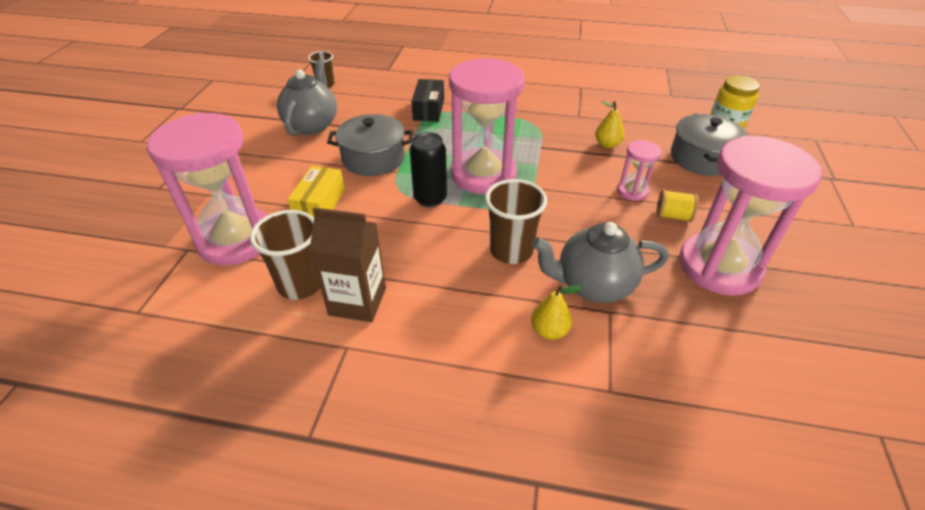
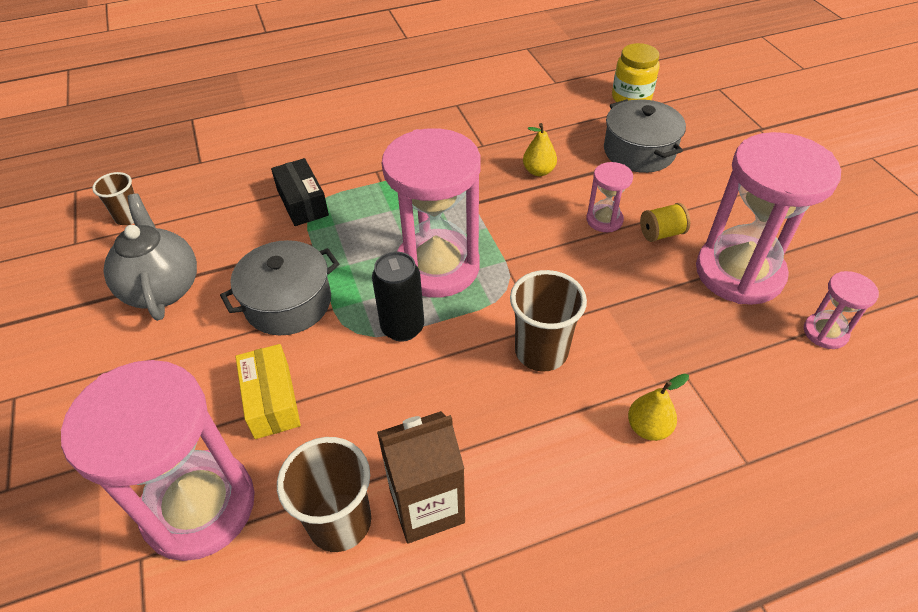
camera: 30 degrees left, 5 degrees up
(593, 285) = (648, 352): grey teapot -> none
(764, 338) = (825, 332): none -> pink hourglass

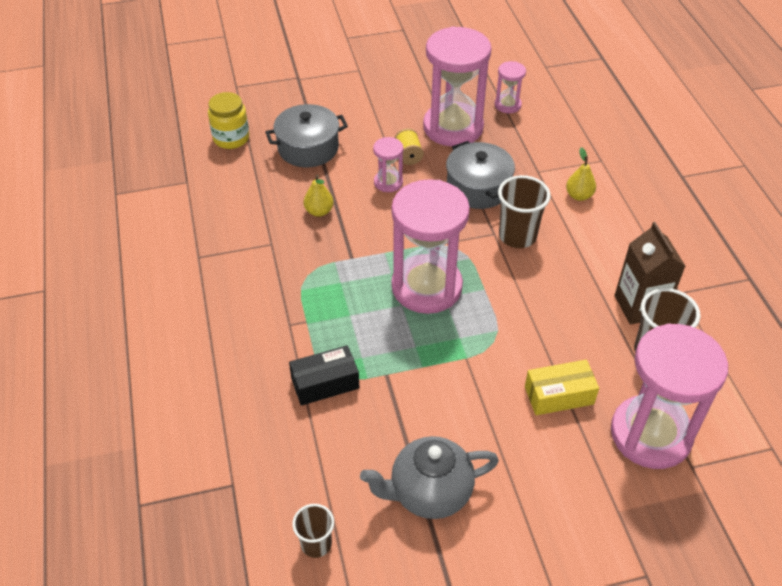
camera: 85 degrees left, 0 degrees up
(288, 303) = (457, 389): grey pot -> grey pot (478, 188)
(402, 327) = (490, 312): black can -> none

